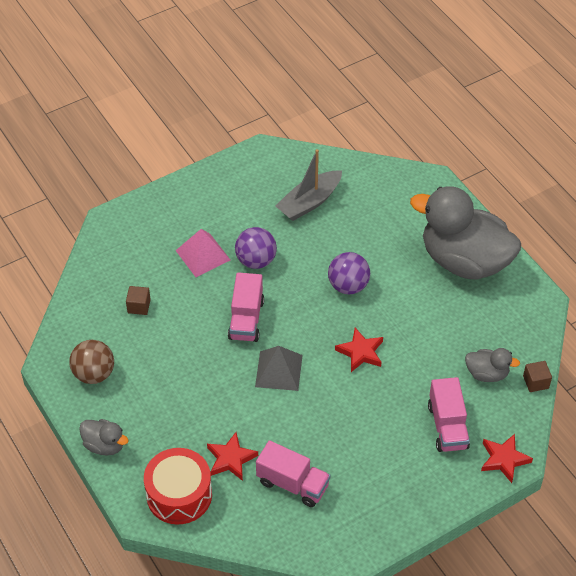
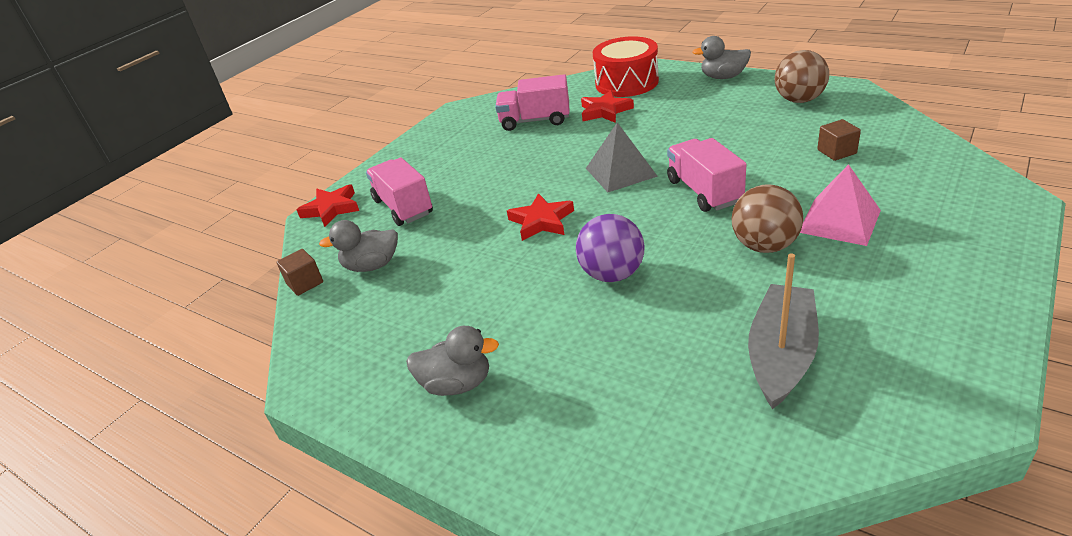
camera: 160 degrees right, 15 degrees down
(256, 261) = (764, 246): purple ball -> brown ball
(464, 261) = (457, 384): grey duck -> grey duck, size x0.43

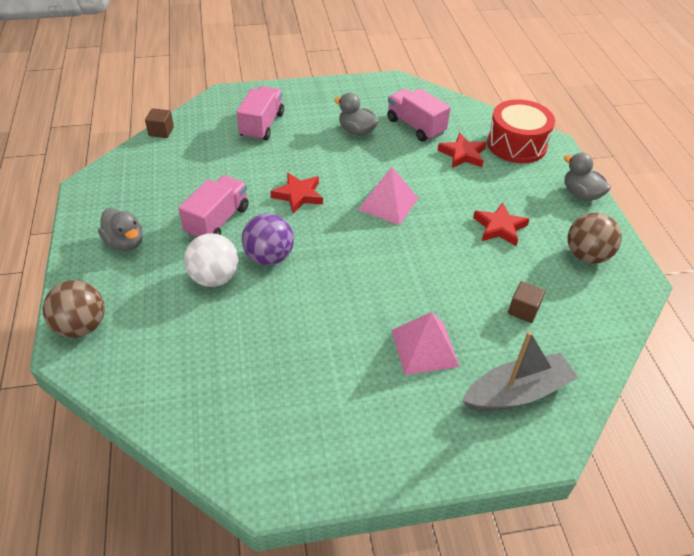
camera: 40 degrees right, 10 degrees up
(331, 209) = (235, 96): red star -> red star (499, 227)
(372, 265) = (196, 148): grey duck -> grey duck (357, 131)
(601, 327) = (214, 278): none -> white ball
(621, 172) = (388, 203): grey pyramid -> pink pyramid
(704, 191) = (401, 258): pink truck -> pink truck (217, 221)
(764, 246) = (360, 319): brown ball -> brown ball (81, 326)
(781, 355) = (249, 374): grey boat -> grey boat (517, 393)

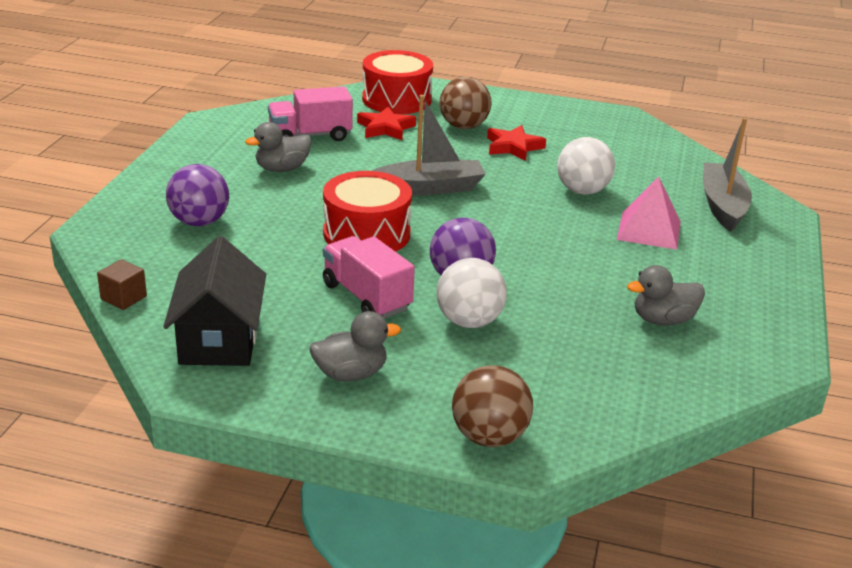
camera: 65 degrees left, 15 degrees down
(137, 179) = (219, 339): none -> black house
(262, 125) = (199, 222): pink truck -> purple ball
(298, 195) = (366, 234): red star -> red drum
(388, 203) = (429, 188): pink pyramid -> grey boat
(459, 288) = (582, 191): none -> white ball
(523, 310) = (629, 172): brown cube -> none
(581, 194) = (498, 98): grey duck -> grey duck (663, 320)
(586, 255) = (580, 124): brown ball -> brown ball (463, 126)

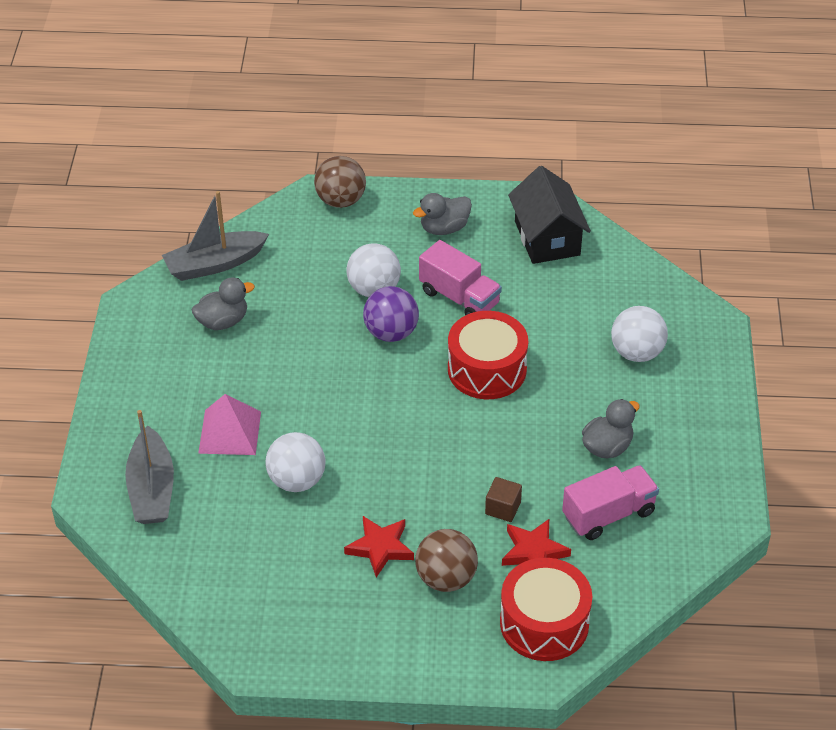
camera: 170 degrees right, 15 degrees up
(123, 298) = (638, 260): brown cube -> brown cube (503, 508)
(199, 222) = (637, 353): purple ball -> white ball
(429, 188) = (451, 449): grey boat -> grey boat (215, 264)

